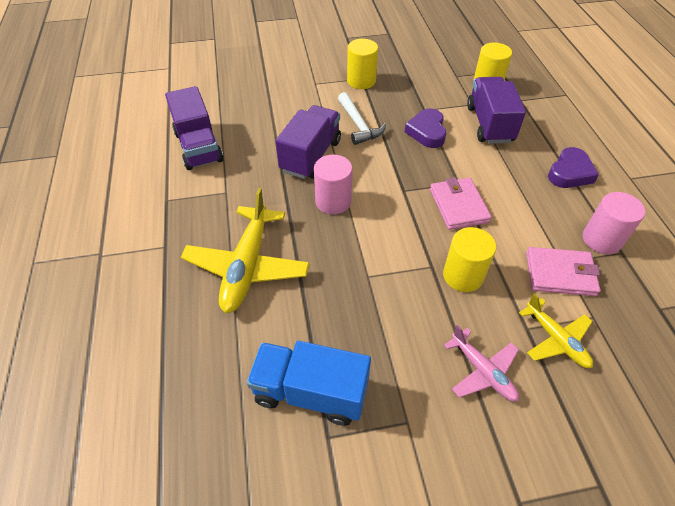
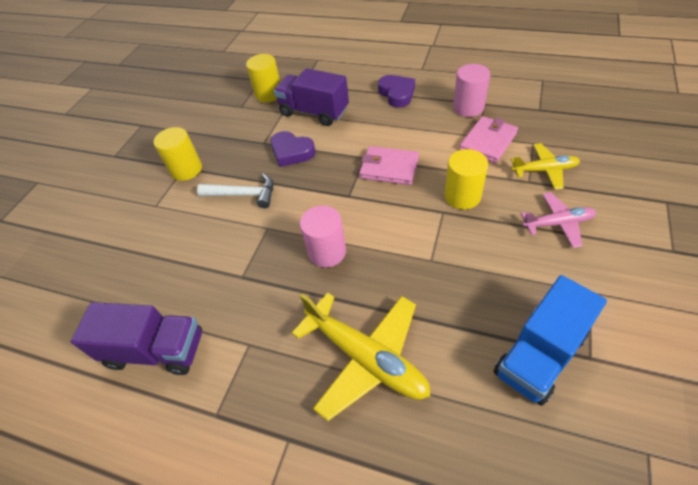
camera: 55 degrees left, 0 degrees up
(310, 156) = (254, 248): purple truck -> none

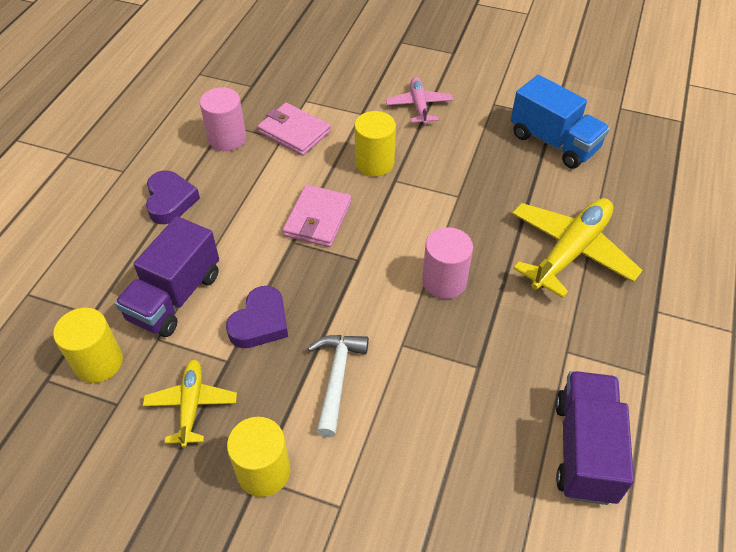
camera: 95 degrees left, 0 degrees up
(397, 94) = (170, 201): purple heart -> purple heart turned 105 degrees clockwise
(544, 170) = (348, 100): yellow plane -> yellow plane (191, 405)

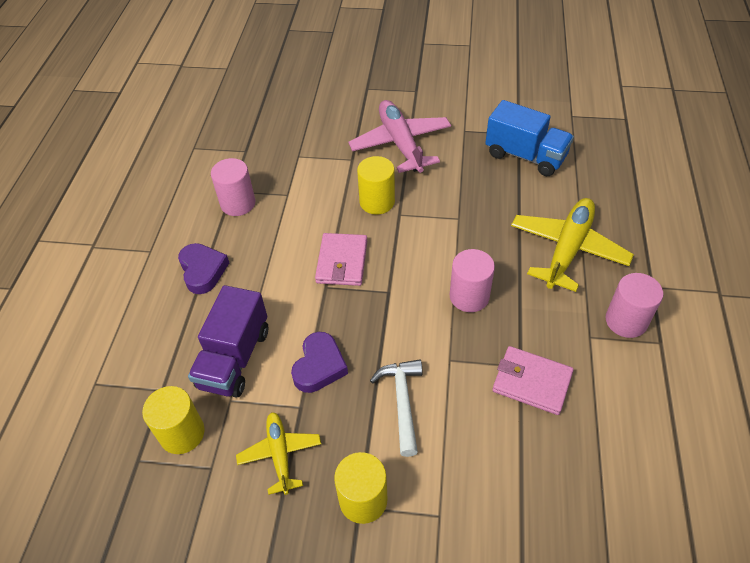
camera: 10 degrees left, 0 degrees up
(294, 132) = (297, 186): pink wallet -> pink wallet (532, 382)
(419, 106) = (400, 143): pink plane -> pink plane, size x1.73
(584, 449) = (629, 418): purple truck -> none
(613, 342) = (626, 321): none -> pink cylinder

